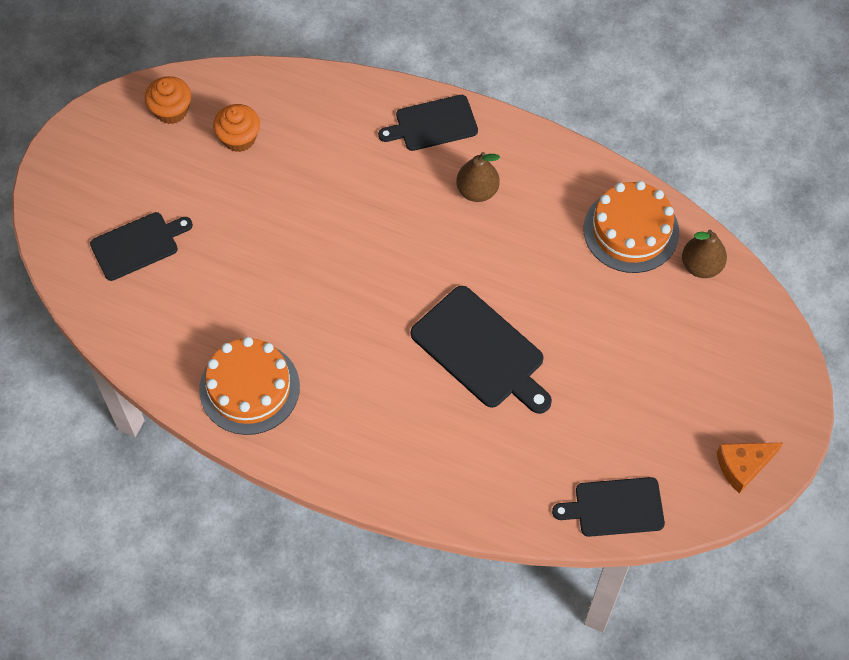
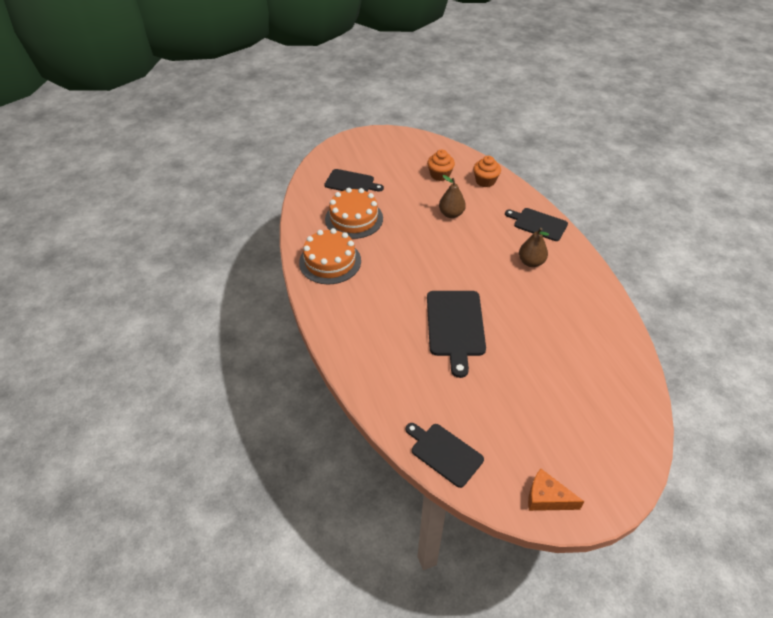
camera: 45 degrees right, 15 degrees down
(171, 110) = (423, 150): orange cupcake -> orange cupcake (485, 181)
(631, 230) = (600, 334): orange cake -> orange cake (354, 219)
(701, 266) = (627, 378): brown pear -> brown pear (451, 214)

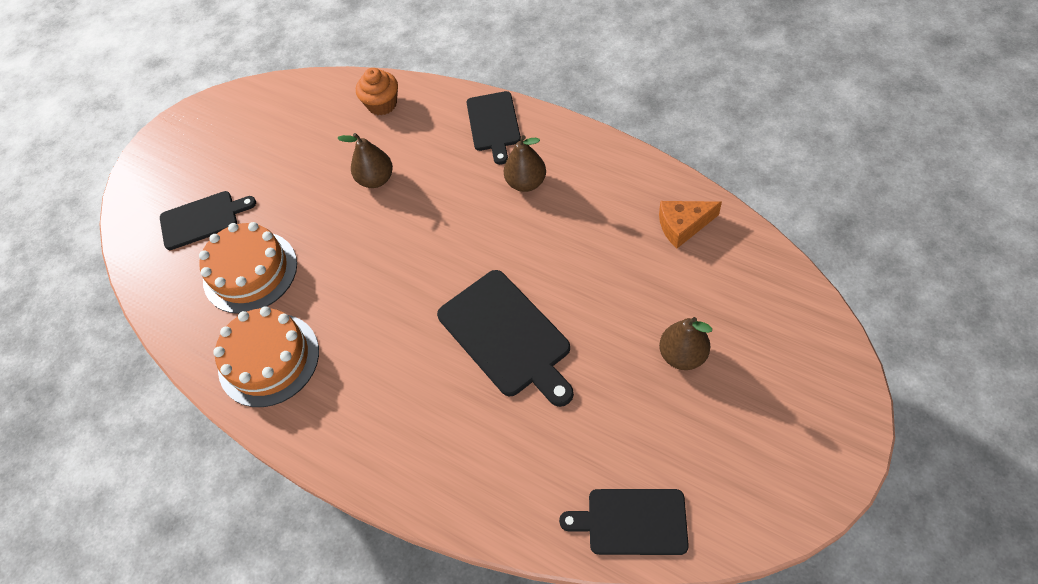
camera: 30 degrees left, 10 degrees up
(440, 175) = (316, 131): orange cupcake -> none
(538, 224) = (493, 124): black cutting board -> black cutting board turned 90 degrees counterclockwise
(544, 397) = (682, 355): none -> brown pear
(547, 498) = (785, 484): orange cheese -> orange cheese (683, 226)

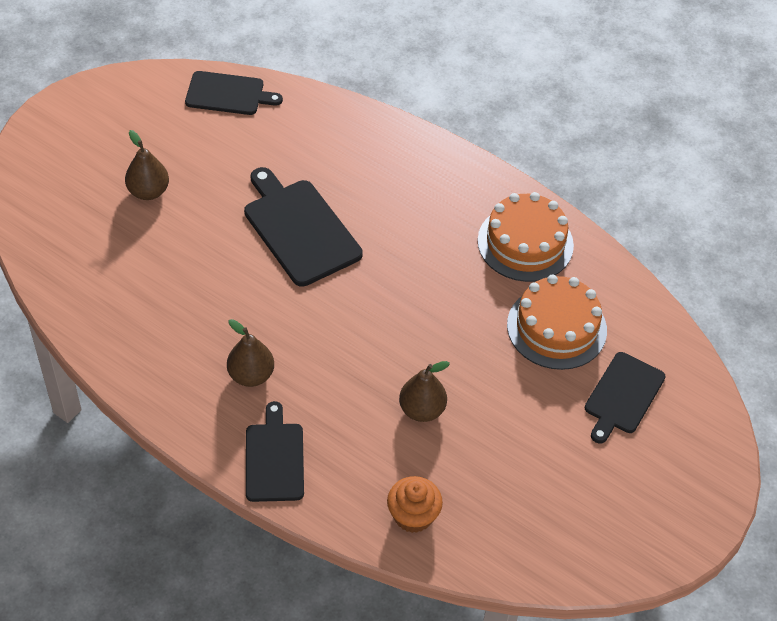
camera: 175 degrees right, 5 degrees down
(202, 219) = (623, 396): black cutting board -> black cutting board turned 45 degrees counterclockwise
(683, 226) = (102, 301): orange cheese -> none

